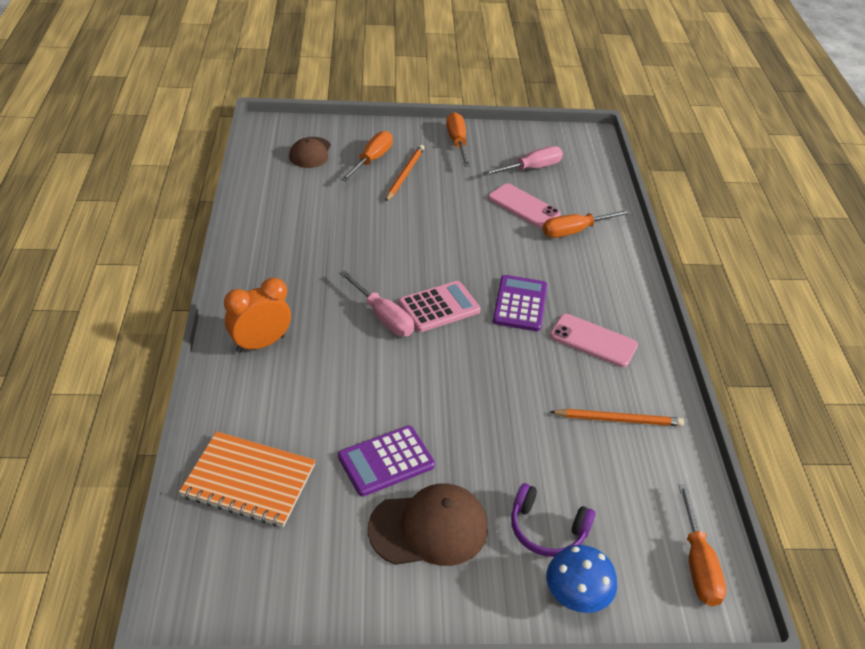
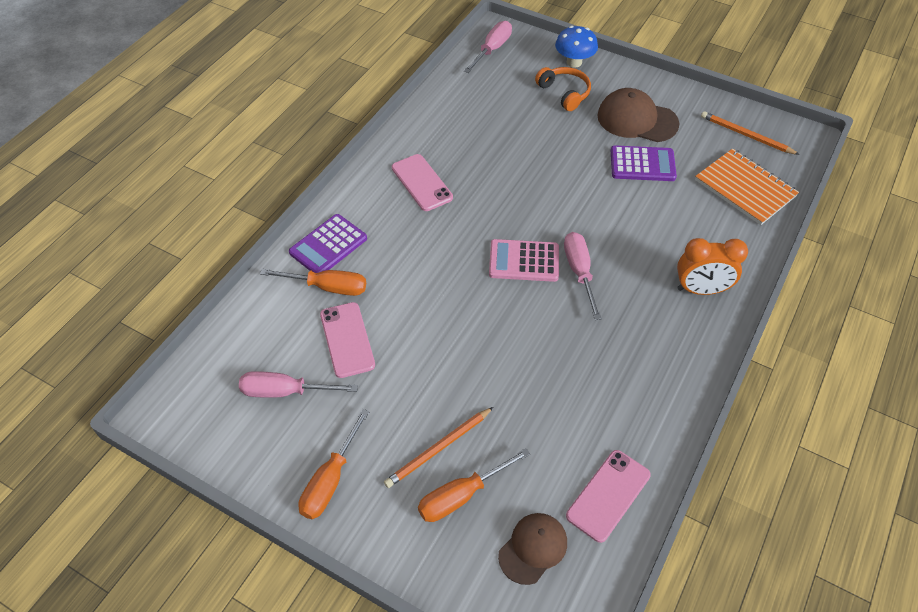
camera: 145 degrees left, 10 degrees up
(275, 188) = (608, 495): none -> pink phone
(520, 304) = (451, 235): purple calculator -> purple calculator (328, 245)
(547, 530) = (564, 93): purple headphones -> orange headphones
(618, 420) = (460, 127): orange pencil -> orange pencil (746, 135)
(698, 564) = (492, 49): orange screwdriver -> pink screwdriver

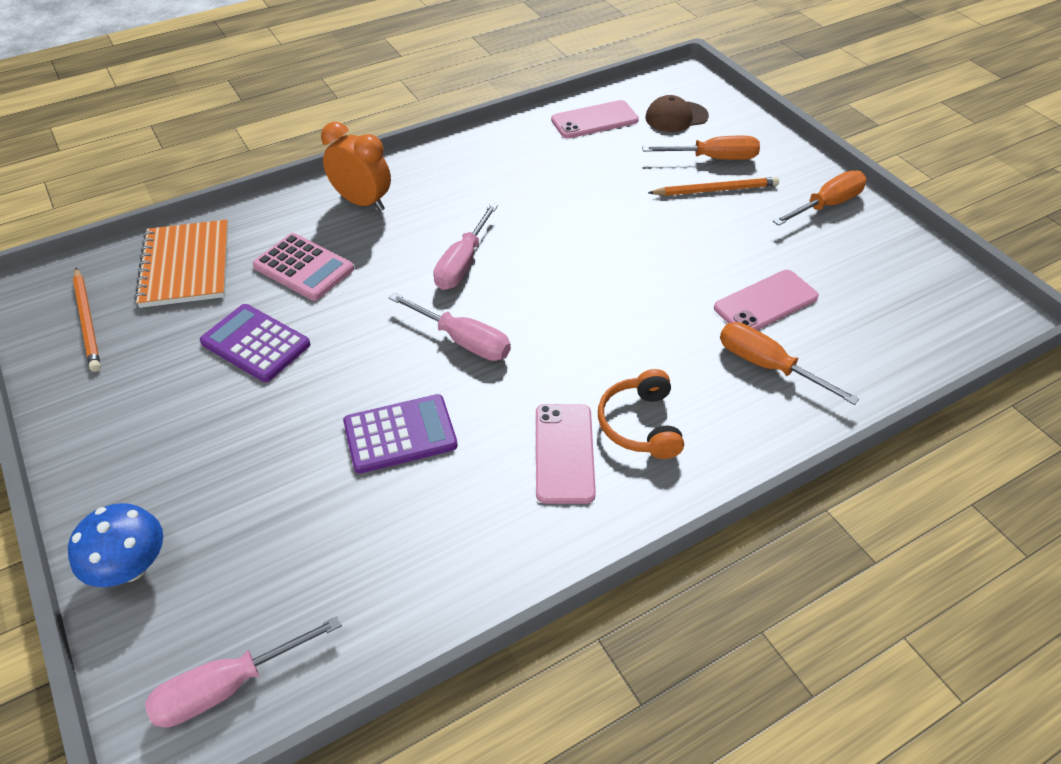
camera: 150 degrees left, 5 degrees down
(285, 391) = (853, 283): pink screwdriver -> pink screwdriver (463, 341)
(328, 245) = (746, 418): purple calculator -> purple calculator (400, 434)
(347, 339) = (765, 302): pink phone -> pink phone turned 45 degrees clockwise
(524, 261) = (512, 298): pink calculator -> pink calculator (303, 268)
(564, 93) = (219, 508): orange headphones -> orange headphones (640, 424)
(637, 120) = (180, 408): brown cap -> none

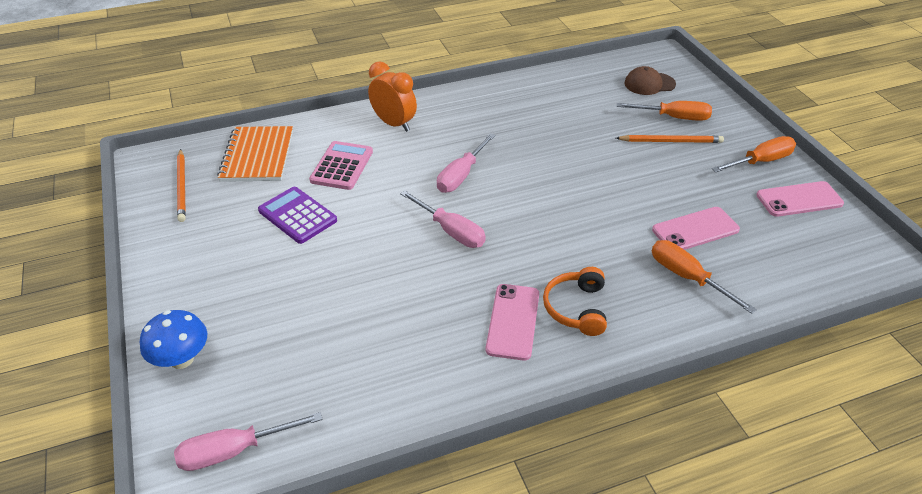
camera: 10 degrees right, 5 degrees down
(303, 268) = (342, 166): pink calculator -> pink calculator turned 120 degrees counterclockwise
(400, 434) = (391, 292): purple calculator -> none
(594, 120) = (583, 80): pink phone -> pink phone (799, 199)

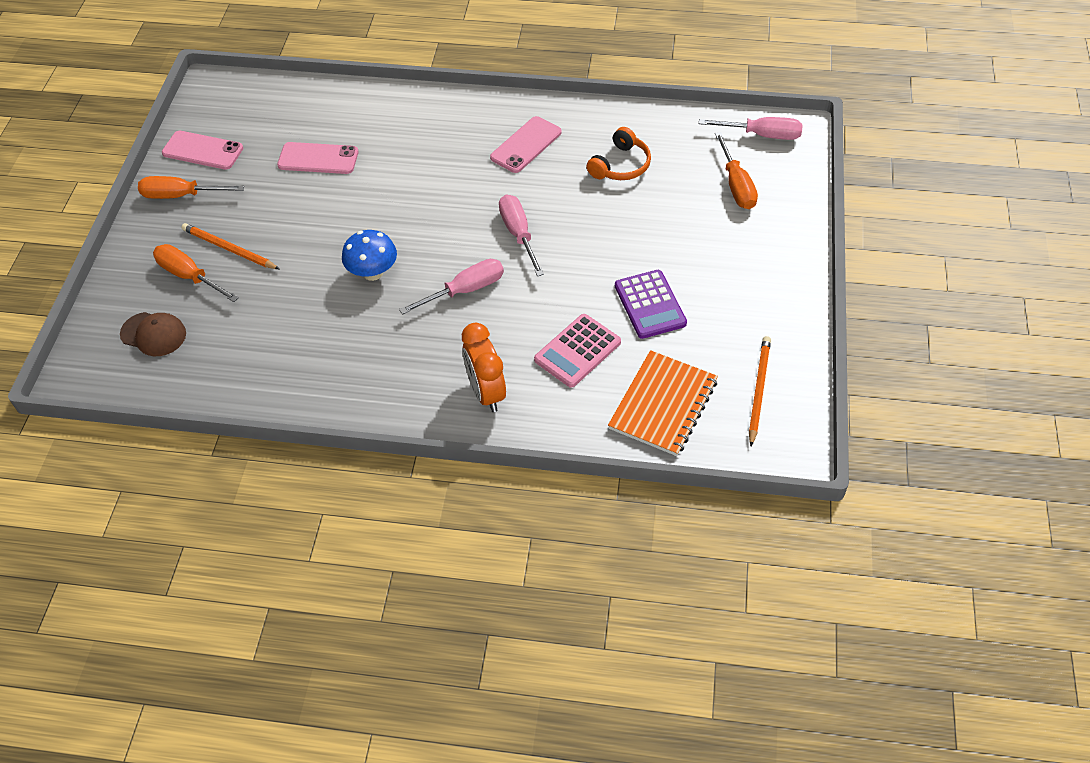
camera: 150 degrees left, 10 degrees up
(182, 359) = (788, 206): blue mushroom -> blue mushroom (373, 273)
(576, 308) = (472, 137): orange headphones -> orange headphones (621, 165)
(687, 277) = (369, 128): orange screwdriver -> orange screwdriver (736, 185)

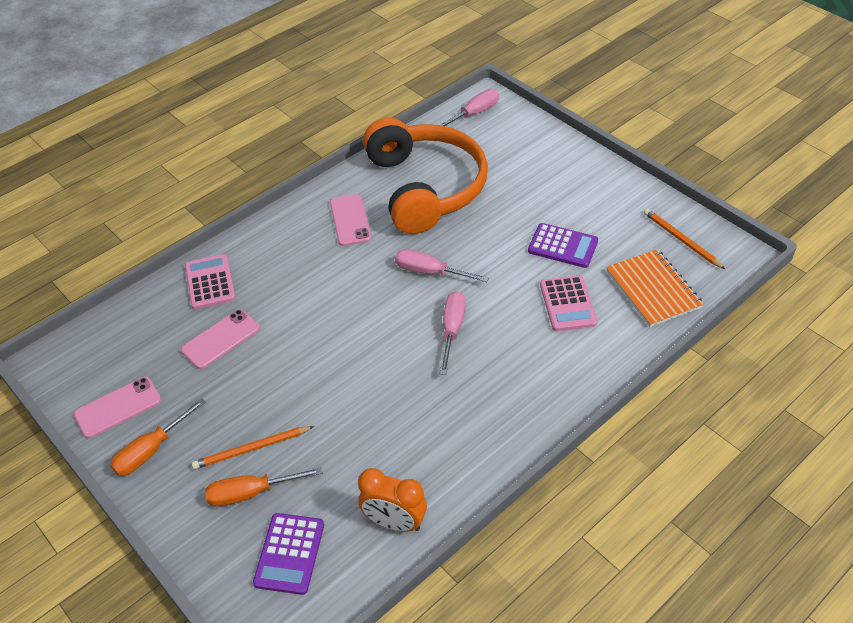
camera: 50 degrees left, 5 degrees down
(153, 334) = (289, 554): brown cap -> purple calculator
(369, 112) = (210, 282): none -> pink calculator
(373, 273) = (378, 372): blue mushroom -> none
(486, 392) = (559, 372): orange clock -> orange clock (394, 522)
(621, 165) = (425, 187): orange headphones -> orange headphones, size x2.47
(736, 185) = (504, 149): orange screwdriver -> none

